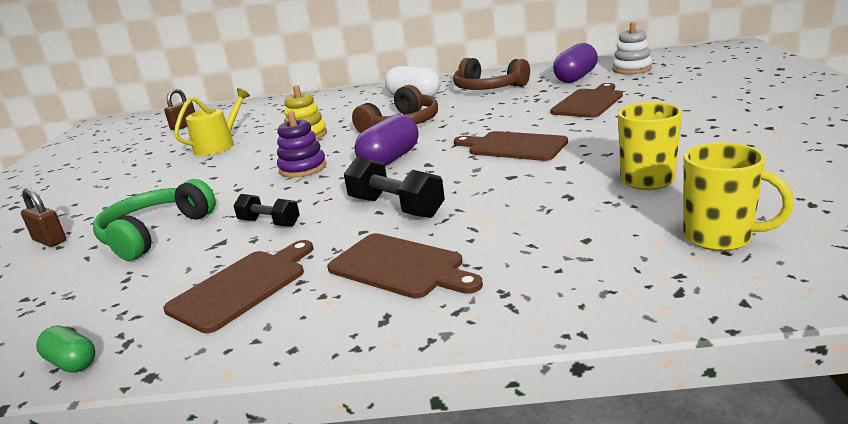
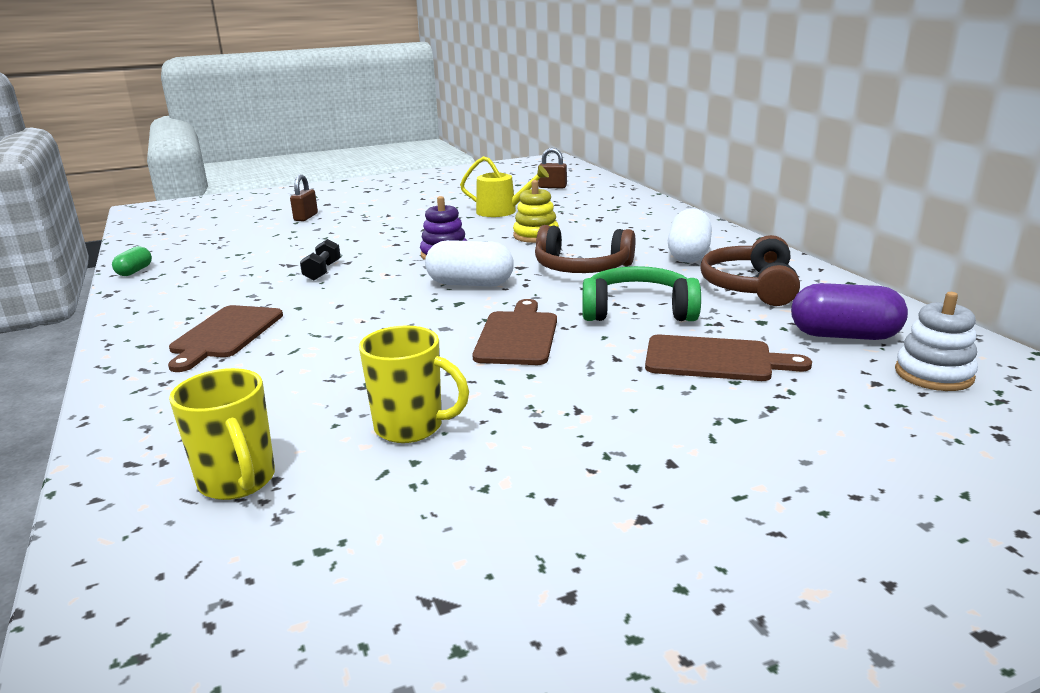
camera: 65 degrees right, 0 degrees up
(155, 233) = (311, 241): green headphones -> green headphones (638, 311)
(242, 287) = (212, 289): brown cutting board -> none
(390, 159) = (470, 284): purple capsule -> white capsule
(396, 207) = (347, 310): black dumbbell -> none
(720, 238) = (238, 482): yellow mug -> yellow mug turned 45 degrees counterclockwise

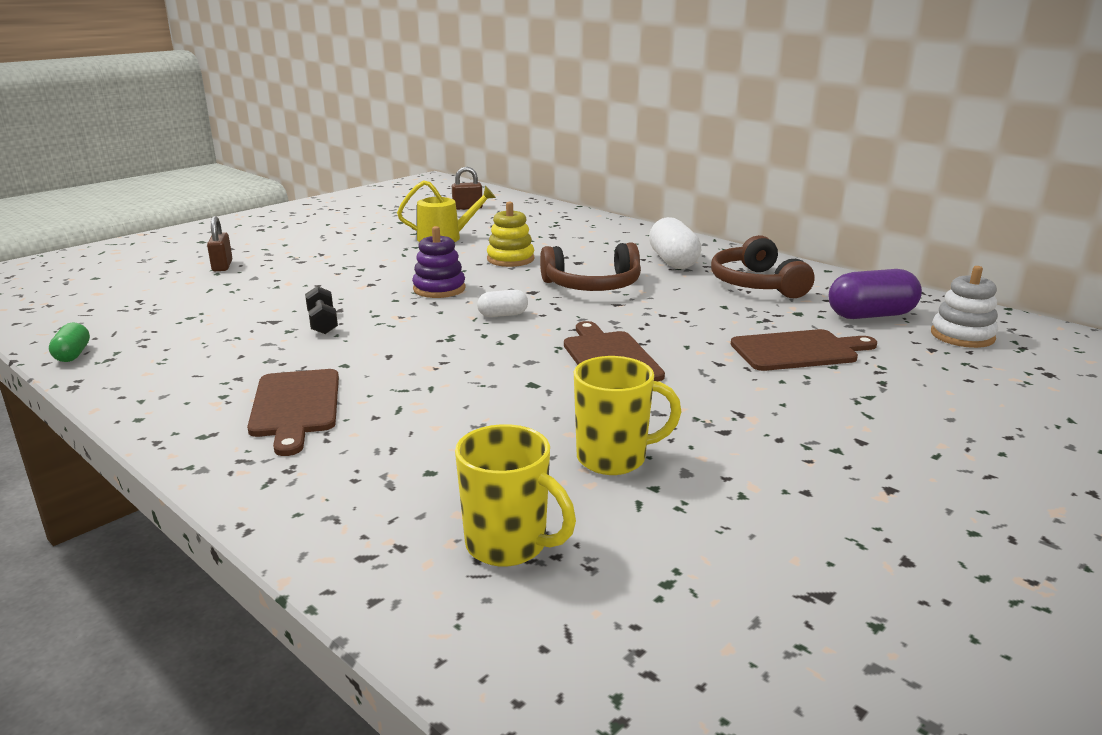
camera: 25 degrees left, 0 degrees up
(470, 284) = (503, 315): white capsule -> white capsule, size x0.55
(638, 311) = (689, 318): green headphones -> none

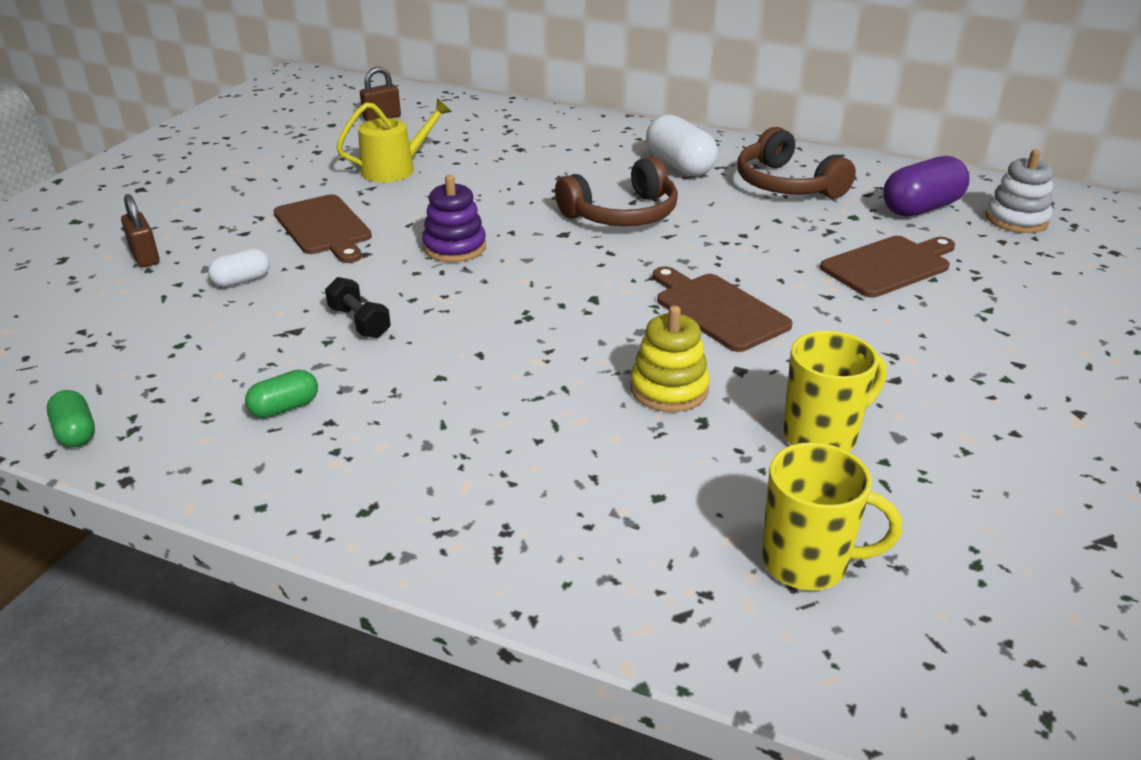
camera: 20 degrees left, 10 degrees up
(217, 364) = (284, 408): none -> green capsule
(295, 406) = (436, 447): brown cutting board -> brown cutting board (324, 228)
(503, 315) = (559, 272): white capsule -> white capsule (242, 280)
(510, 259) = (500, 190): yellow stacking toy -> yellow stacking toy (669, 389)

